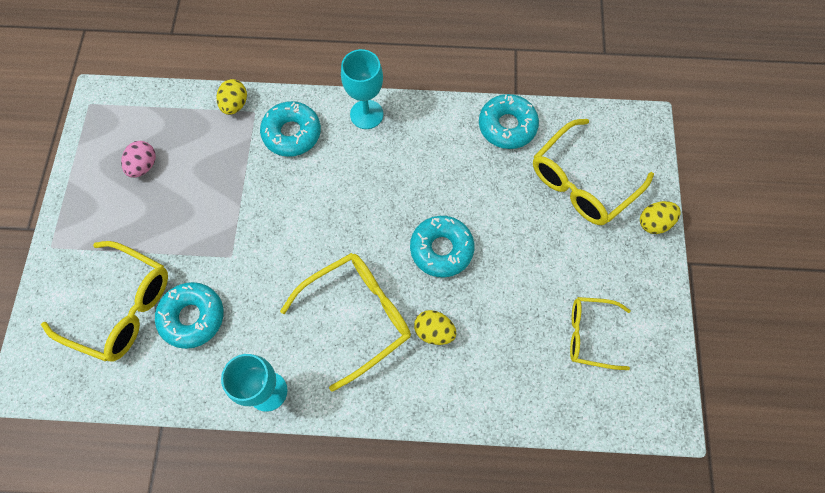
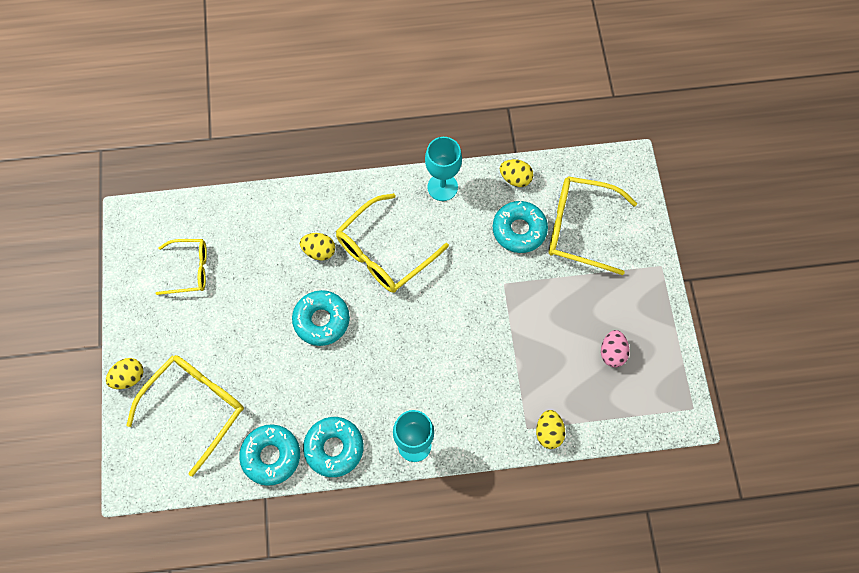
camera: 170 degrees right, 0 degrees up
(174, 387) = (515, 178): none -> yellow egg
(292, 133) = (483, 410): turquoise donut -> turquoise donut (334, 448)

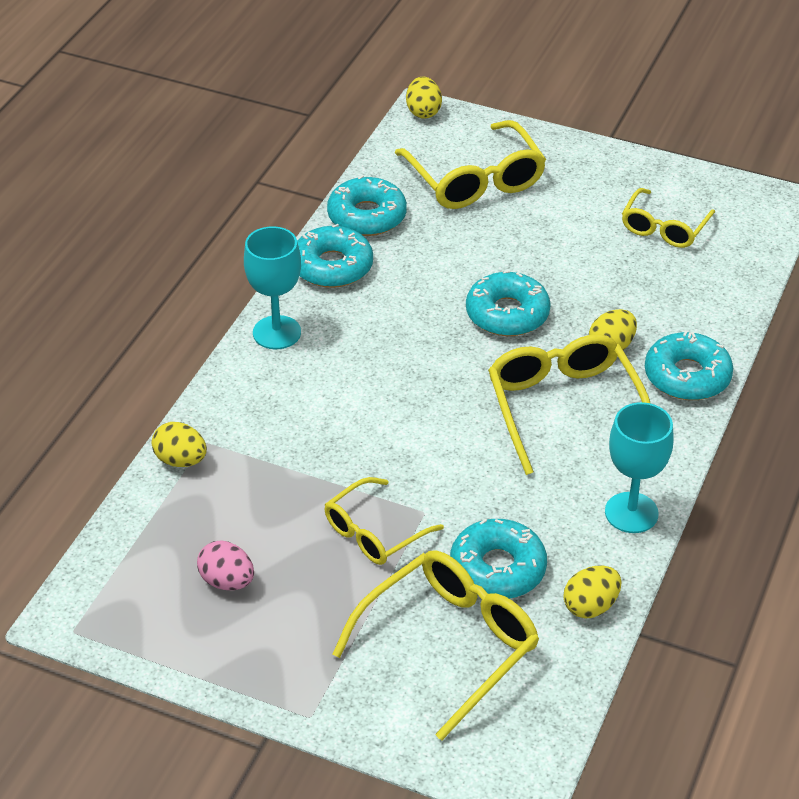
camera: 120 degrees right, 25 degrees down
(129, 377) = (552, 144): yellow egg -> yellow egg (423, 112)
(322, 203) = (687, 376): none -> turquoise donut
(534, 300) = (374, 533): none -> yellow glasses

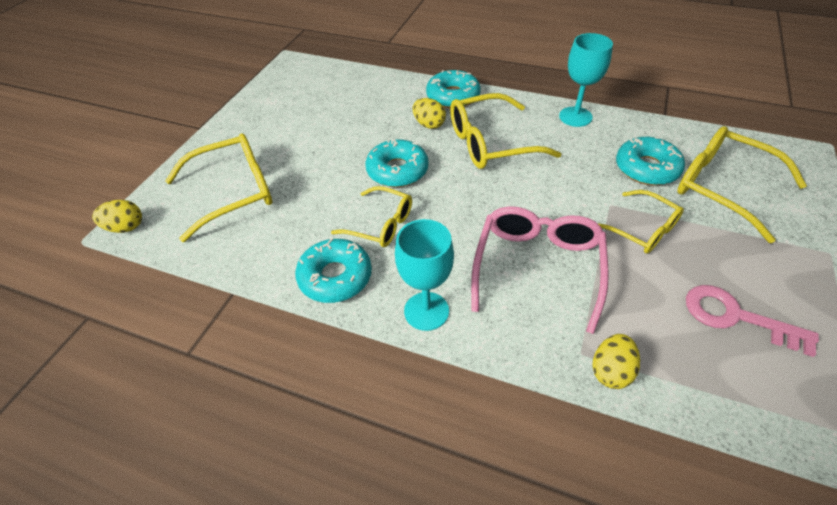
camera: 90 degrees left, 5 degrees up
(227, 581) = (736, 317): pink egg -> pink key
(324, 425) = (537, 267): none -> pink glasses
(367, 216) = (268, 257): turquoise donut -> none
(590, 606) = (657, 131): yellow egg -> none
(664, 228) = (310, 104): yellow glasses -> yellow glasses (381, 224)

